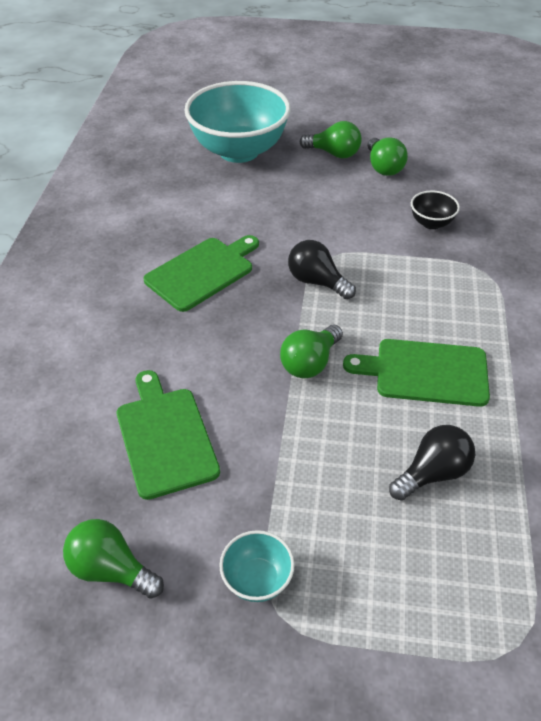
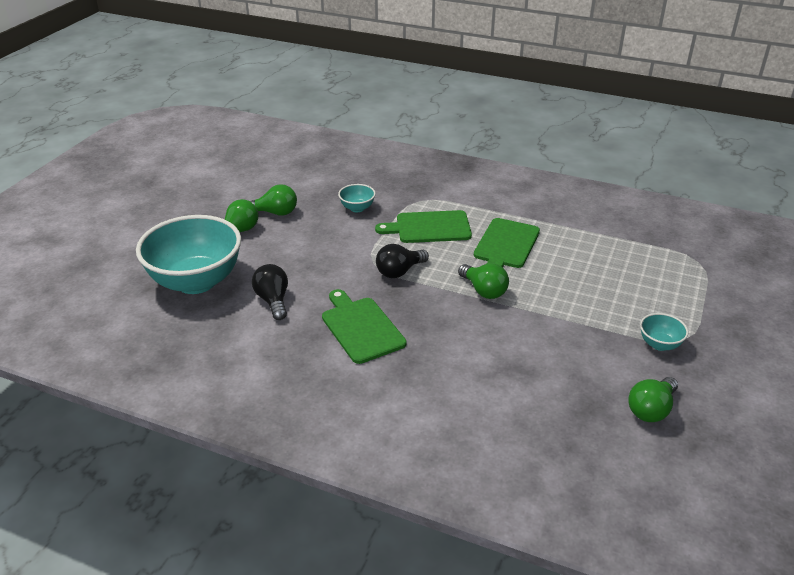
camera: 75 degrees left, 10 degrees down
(165, 437) = (539, 370): green cutting board -> green cutting board (429, 227)
(431, 223) = (357, 208): black bowl -> turquoise bowl
(432, 473) = (588, 262): black light bulb -> black light bulb (273, 300)

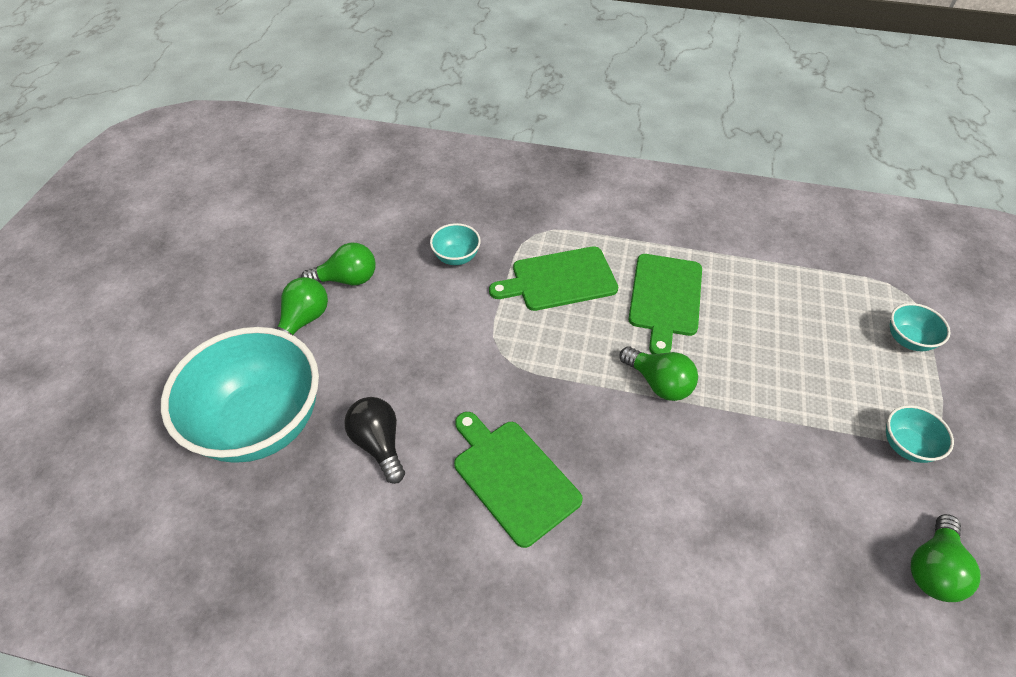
camera: 10 degrees left, 15 degrees up
(399, 271) = (539, 364): black light bulb -> none
(687, 287) = (907, 340): none -> turquoise bowl

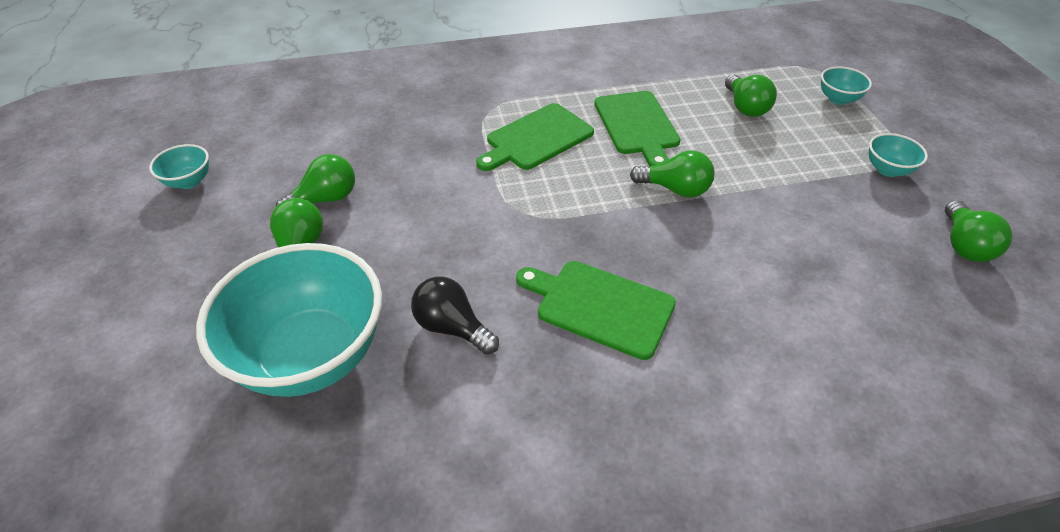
camera: 25 degrees left, 5 degrees down
(456, 257) = (427, 149): turquoise bowl -> turquoise bowl (189, 181)
(793, 315) = (745, 107): none -> green light bulb

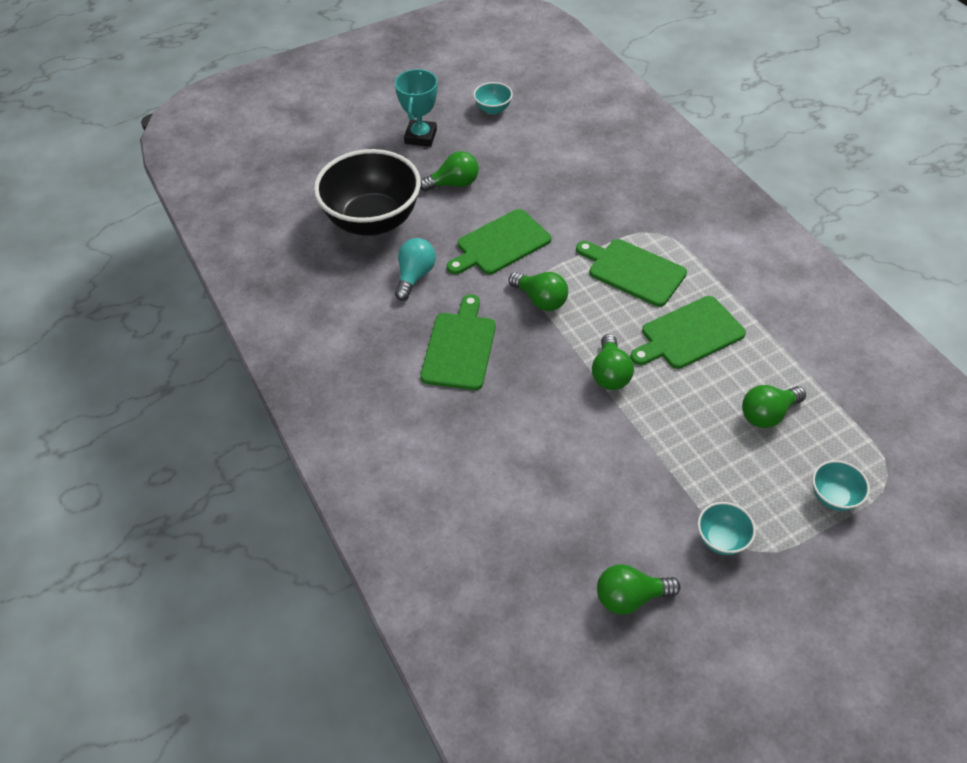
camera: 75 degrees right, 5 degrees up
(176, 263) = (421, 137): none -> turquoise trophy
(311, 356) = (373, 221): turquoise bowl -> black bowl
(325, 199) = (505, 178): green light bulb -> green light bulb (540, 300)
(439, 229) = (500, 244): none -> green cutting board
(452, 327) = (415, 276): black light bulb -> turquoise light bulb

